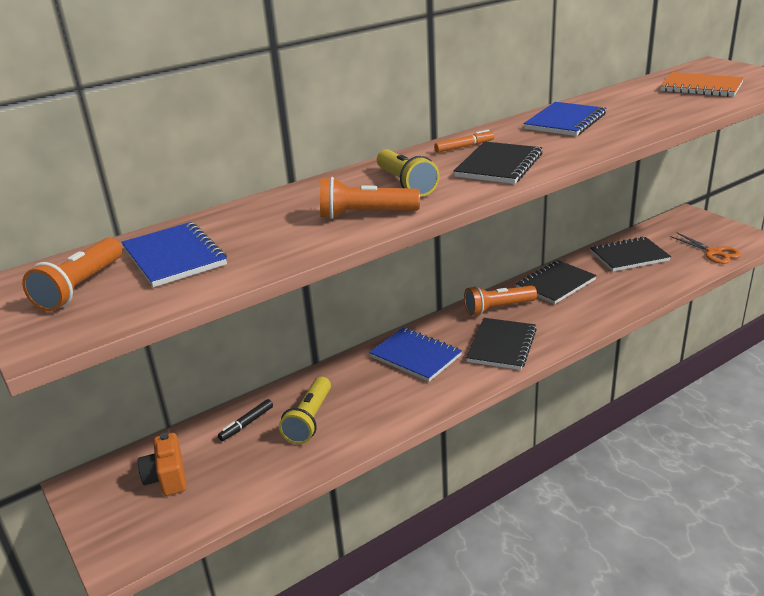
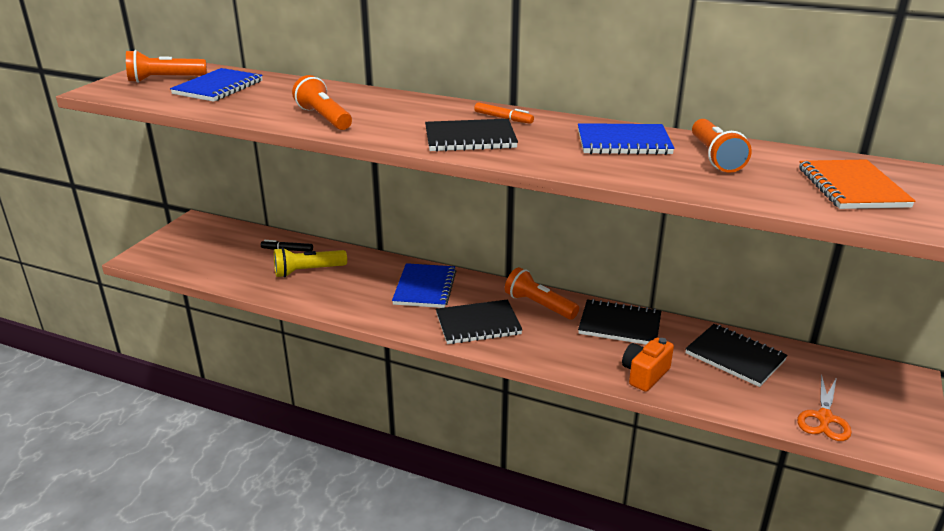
camera: 55 degrees right, 0 degrees up
(167, 478) = (216, 244): orange camera -> orange camera (645, 374)
(405, 184) = (395, 117): yellow flashlight -> none
(620, 105) = (715, 157): none -> orange flashlight

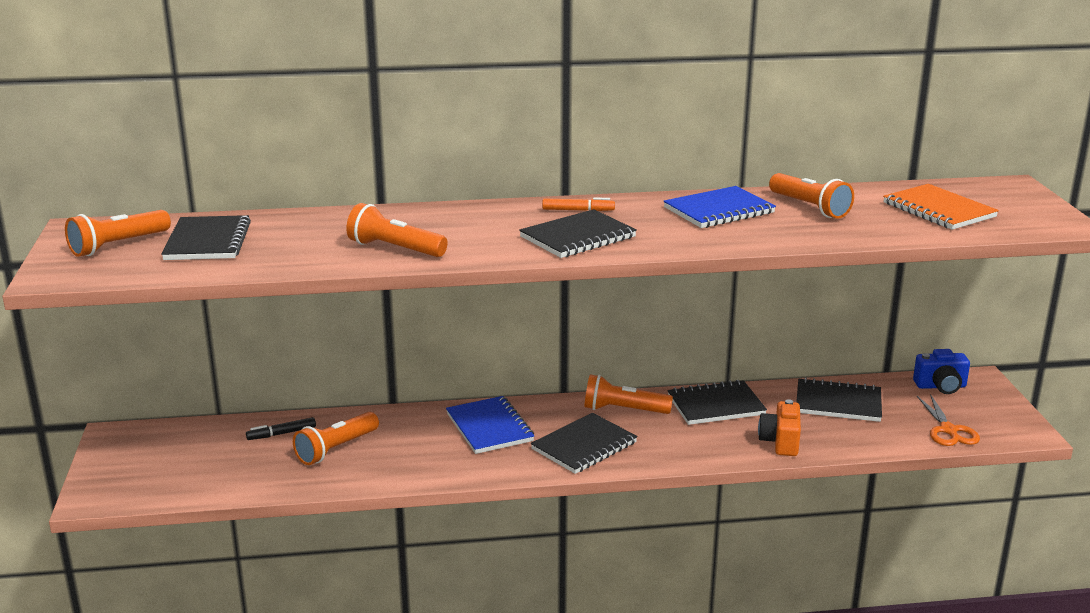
camera: 30 degrees left, 5 degrees down
(218, 87) = (208, 241): blue notebook -> black notebook
(308, 271) = (336, 449): yellow flashlight -> orange flashlight
(857, 373) = (940, 386): none -> blue camera

